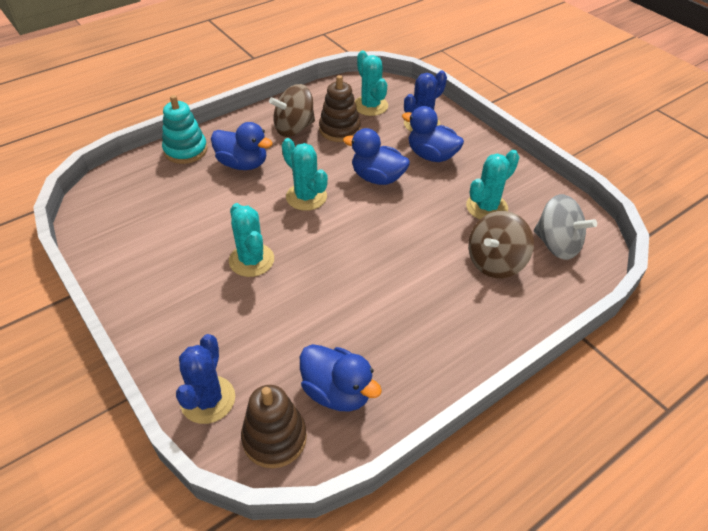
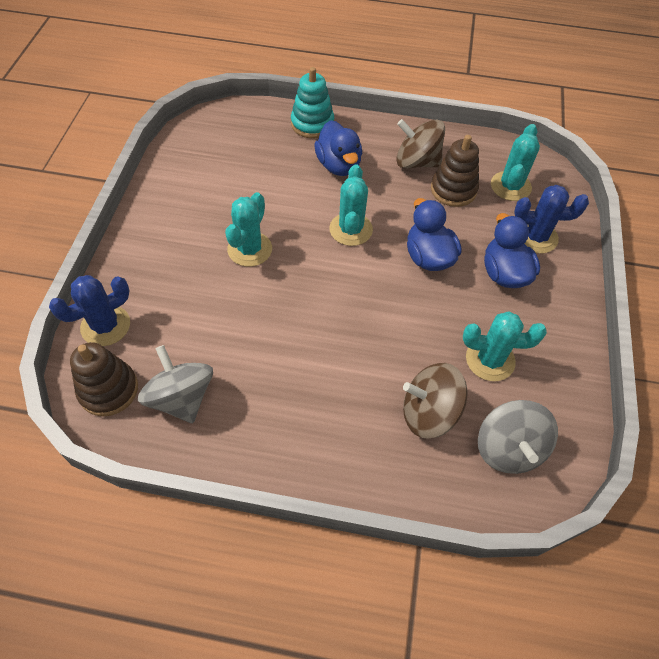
camera: 45 degrees right, 10 degrees up
(337, 392) = (181, 398): blue duck -> grey spinning top

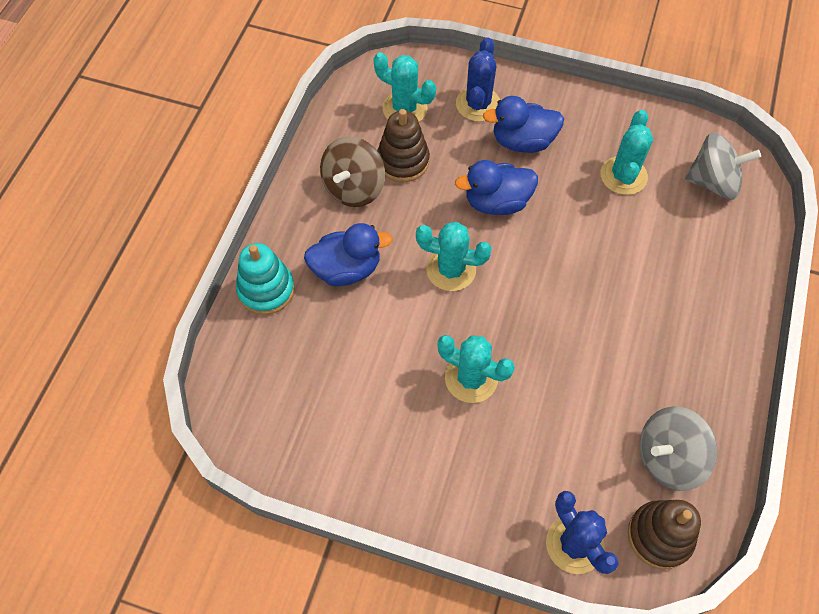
camera: 80 degrees left, 5 degrees up
(429, 413) = (680, 235): brown spinning top -> none

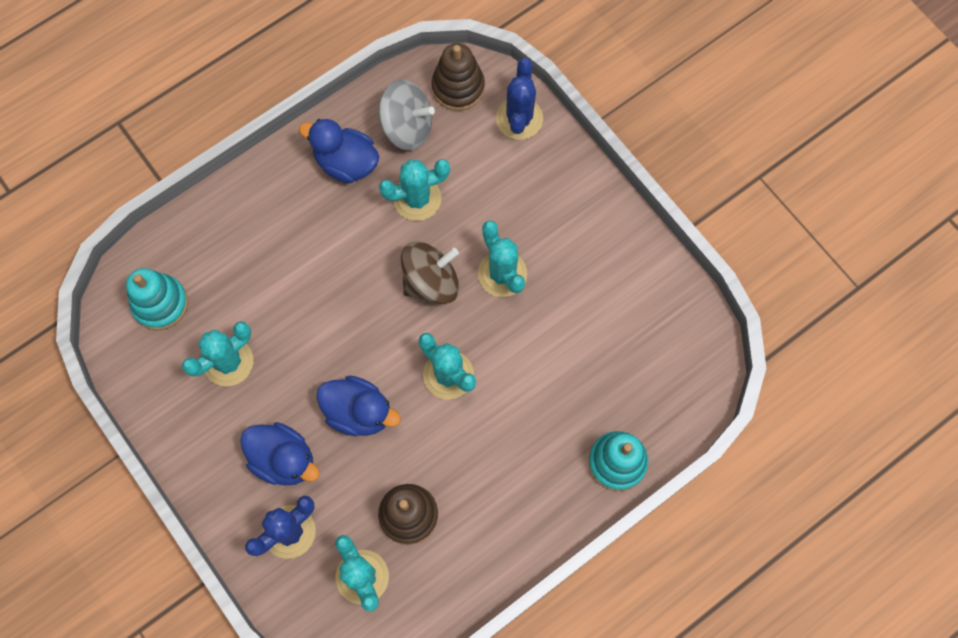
camera: 145 degrees left, 10 degrees up
(347, 269) = (535, 435): blue duck -> blue duck (346, 163)
(354, 188) = (474, 516): brown spinning top -> brown spinning top (431, 282)
(599, 395) = (417, 199): none -> turquoise cactus
(713, 182) = (160, 304): grey spinning top -> turquoise stacking toy

